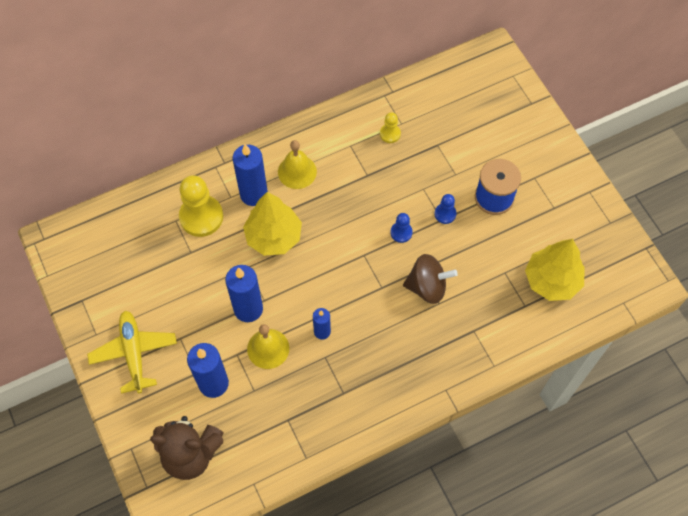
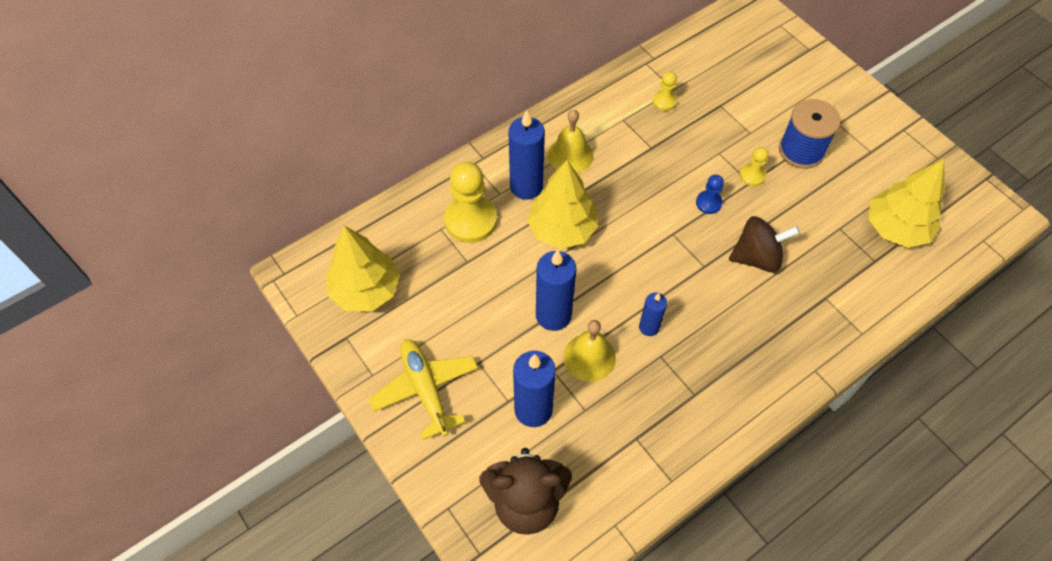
camera: 10 degrees left, 5 degrees down
(105, 263) = (366, 290): none -> yellow tree
(445, 214) = (752, 176): blue pawn -> yellow pawn

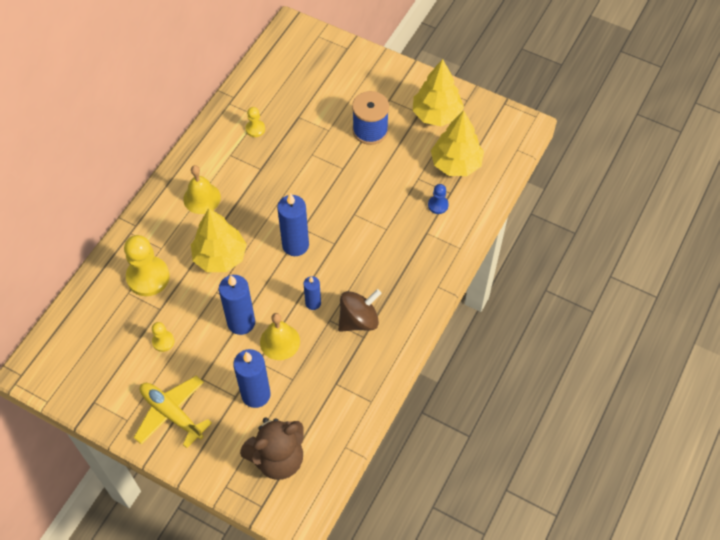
camera: 25 degrees left, 0 degrees up
(366, 290) = (92, 361): yellow tree -> yellow tree (436, 114)
(526, 186) = (179, 235): blue candle -> blue candle (295, 245)
(708, 203) = (319, 195): blue pawn -> blue pawn (438, 205)
(752, 176) = (342, 163): yellow pawn -> yellow pawn (163, 341)
(757, 257) = (368, 222): brown spinning top -> brown spinning top (358, 320)

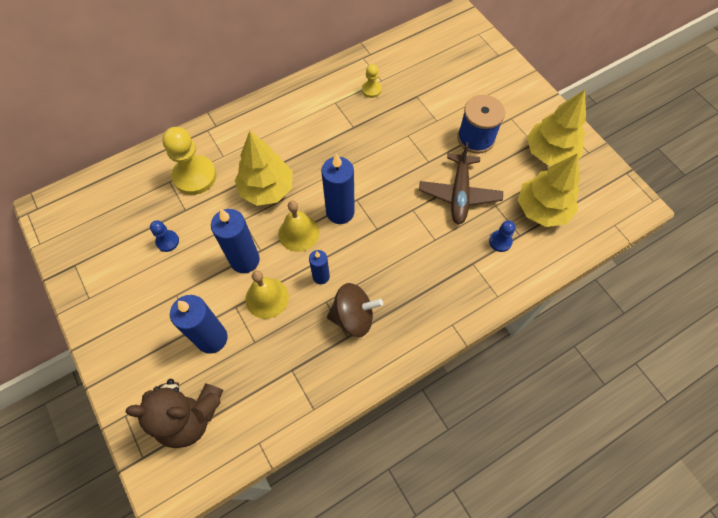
camera: 30 degrees right, 5 degrees up
(163, 341) = (167, 241): yellow pawn -> blue pawn
(171, 413) = (128, 314): yellow plane -> none
(202, 198) = (286, 128): yellow bell -> yellow bell (298, 233)
(384, 183) = (459, 194): none -> brown plane

